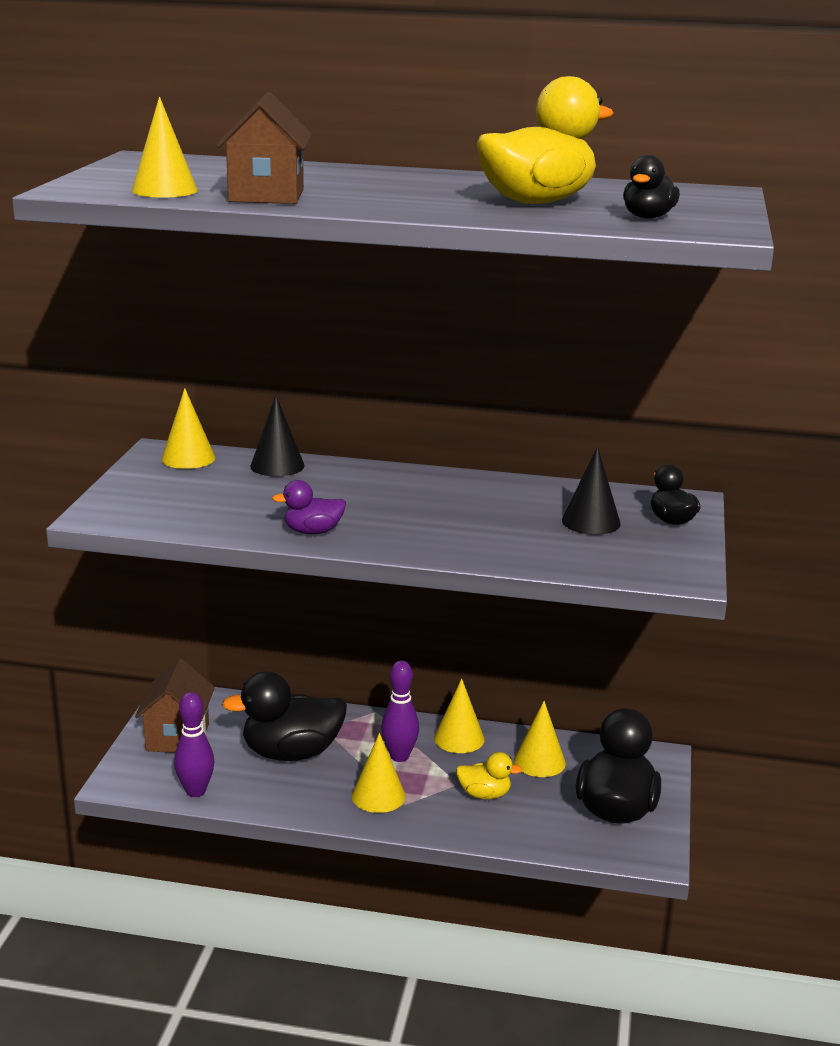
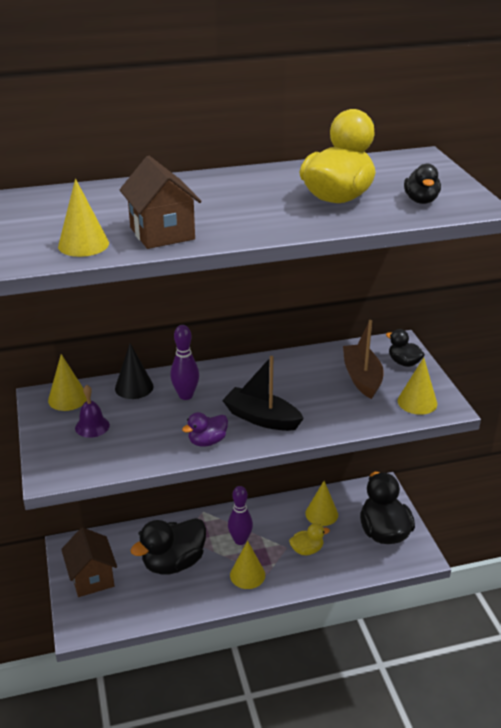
camera: 25 degrees left, 10 degrees up
(189, 487) = (92, 426): none -> purple bell
(195, 791) = (133, 616): purple bowling pin -> purple bowling pin (185, 395)
(406, 527) = (261, 418): none -> black boat
(459, 738) = (266, 514): yellow cone -> yellow cone (417, 402)
(591, 522) = (362, 378): black cone -> brown boat

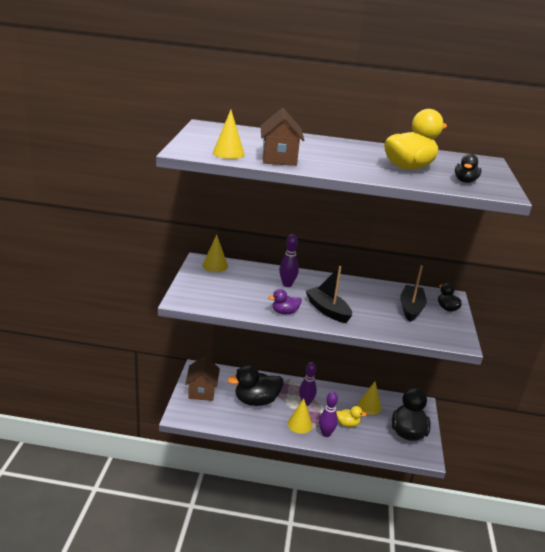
camera: 20 degrees right, 5 degrees down
(92, 426) = (220, 283): purple bell -> none
(134, 387) = (258, 271): black cone -> none
(287, 575) = (326, 433): none -> purple bowling pin
(362, 378) = (411, 308): brown boat -> black boat
(417, 402) = (441, 333): yellow cone -> none

